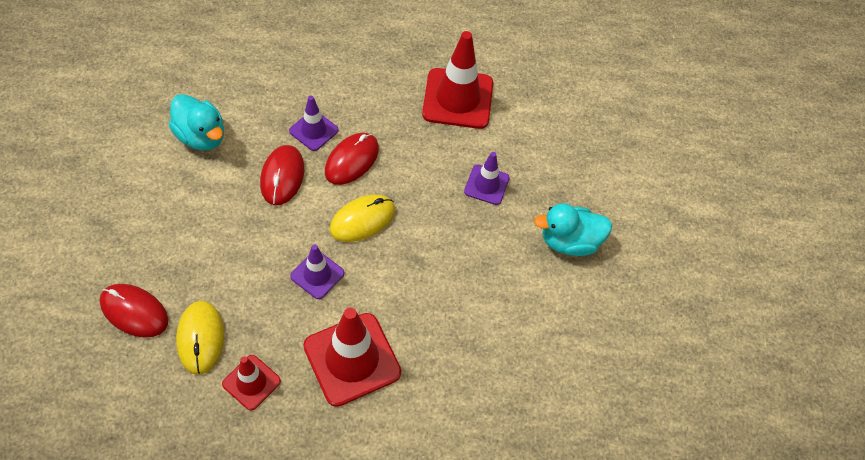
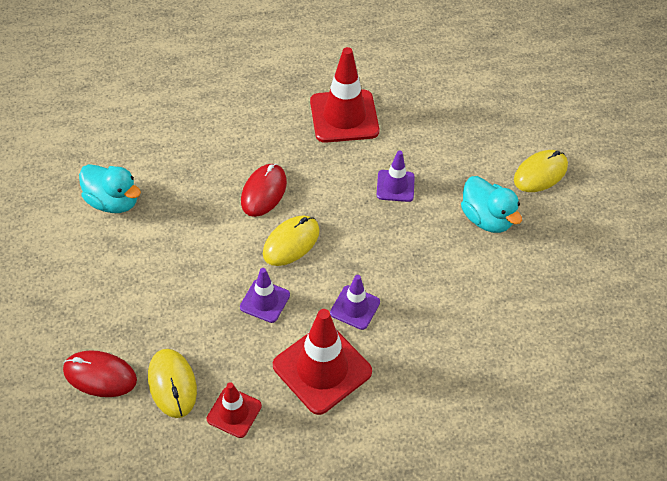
camera: 10 degrees left, 5 degrees down
(282, 176) = (203, 221): red mouse -> none
(313, 130) = (219, 173): purple traffic cone -> purple traffic cone (355, 307)
(569, 241) = (486, 219): turquoise duck -> turquoise duck turned 105 degrees counterclockwise
(642, 206) = (540, 173): none -> yellow mouse

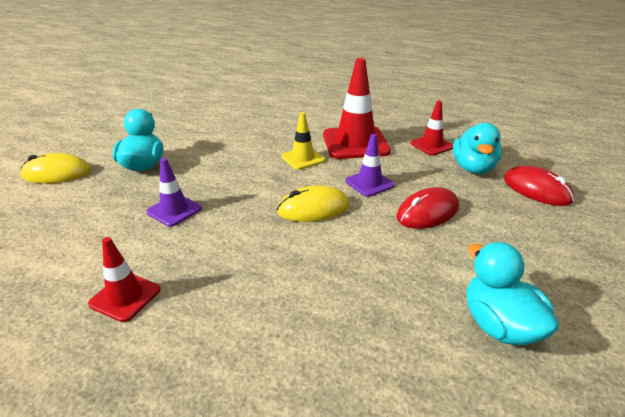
camera: 145 degrees left, 20 degrees down
(172, 384) = (473, 168): yellow mouse -> turquoise duck
(264, 192) = (302, 257): red mouse -> red mouse (427, 212)
(344, 116) = (125, 297): red traffic cone -> red traffic cone, size x0.55
(355, 307) = (303, 158): purple traffic cone -> yellow traffic cone

